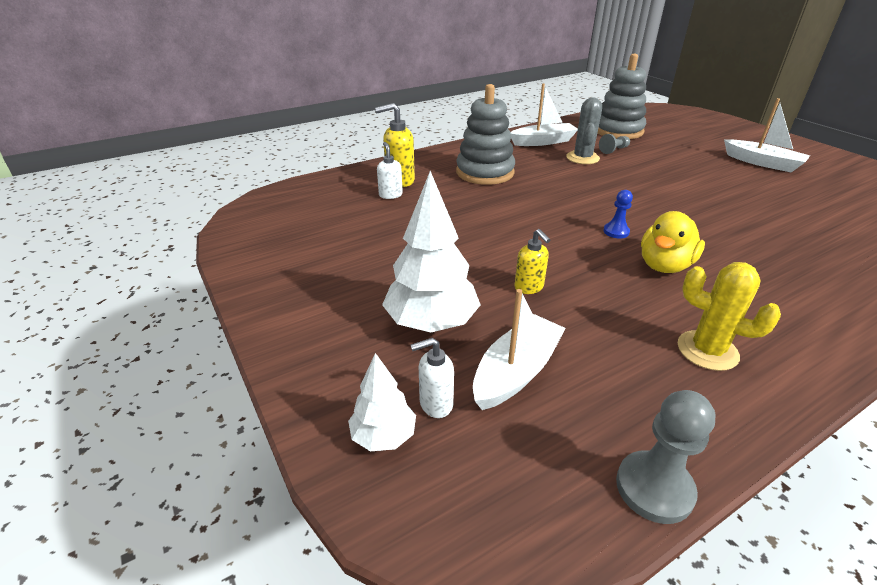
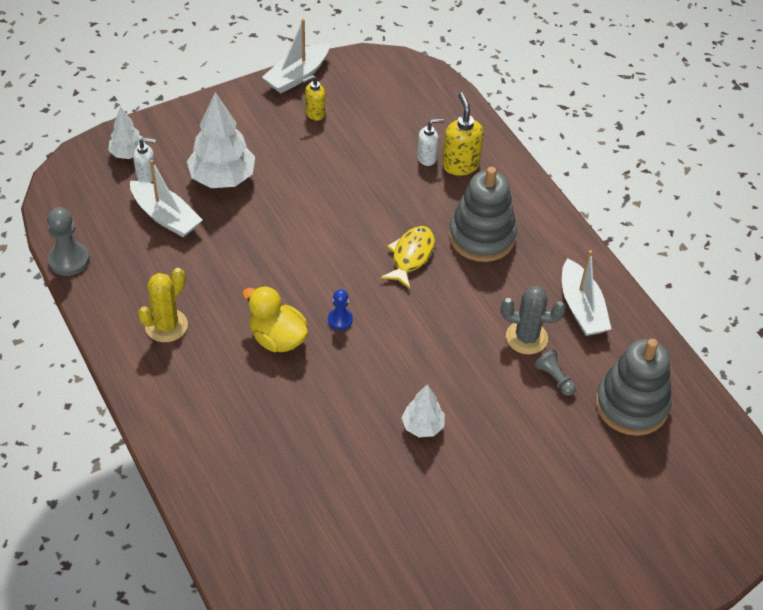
camera: 90 degrees right, 15 degrees up
(435, 404) = (147, 176): white soap dispenser -> white soap dispenser turned 105 degrees clockwise
(519, 200) = (411, 256): none -> yellow fish
(529, 287) = (257, 238): yellow soap dispenser -> yellow soap dispenser (314, 113)
(701, 193) = (422, 426): none -> white tree
(762, 163) = (514, 539): white boat -> white boat (297, 76)

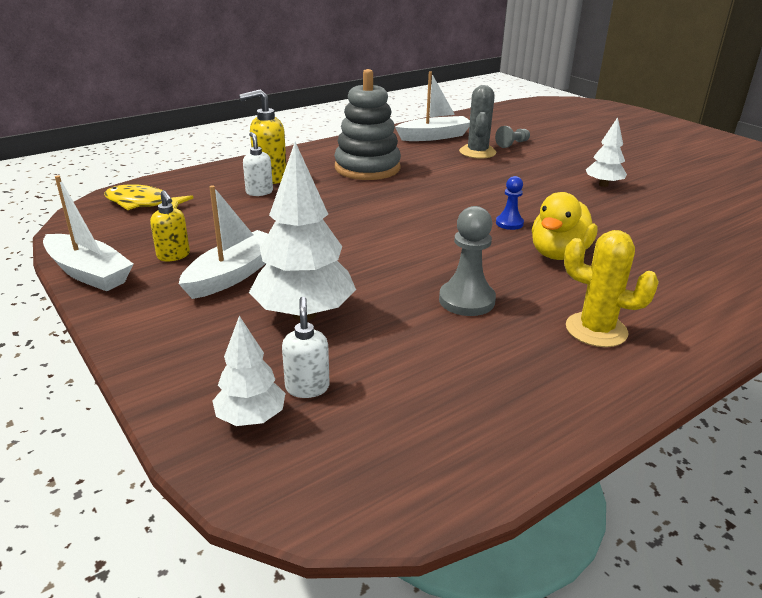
camera: 95 degrees left, 20 degrees down
(69, 260) = (531, 450): grey pawn -> grey pawn (466, 300)
(166, 216) = (395, 355): white boat -> white boat (233, 274)
(411, 256) = (404, 195): yellow fish -> yellow fish (142, 203)
(631, 405) = (518, 124): grey stacking toy -> none

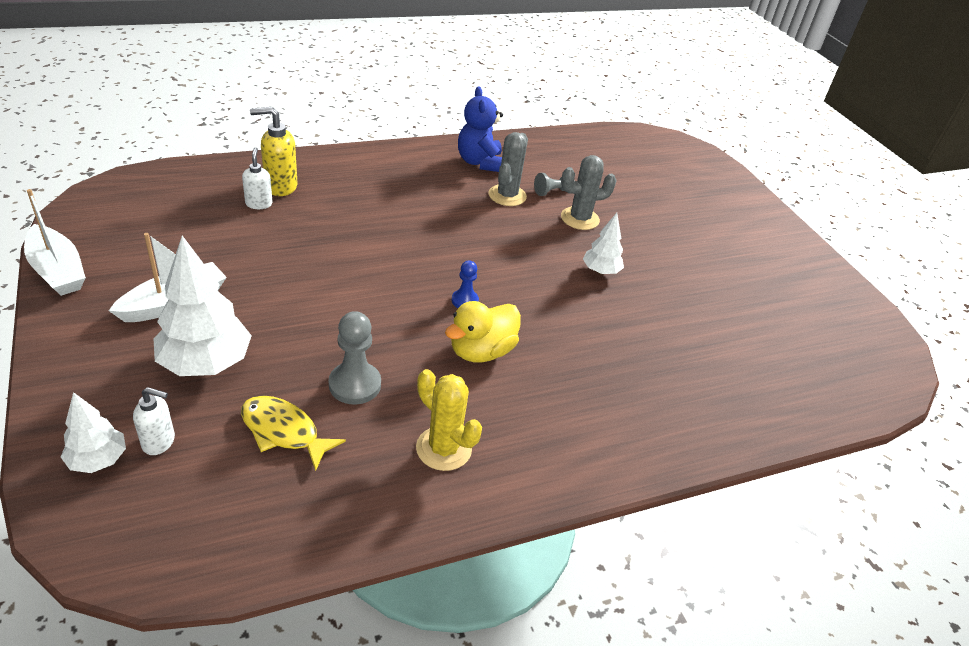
camera: 10 degrees right, 10 degrees up
(142, 203) = (147, 194): yellow fish -> yellow fish (284, 432)
(173, 256) = (137, 267): yellow soap dispenser -> none
(307, 387) = (159, 442): white soap dispenser -> white soap dispenser turned 90 degrees clockwise
(367, 168) = (381, 194): grey stacking toy -> none
(434, 136) = (480, 162): white boat -> blue teddy bear
(552, 156) = (579, 218): none -> grey cactus

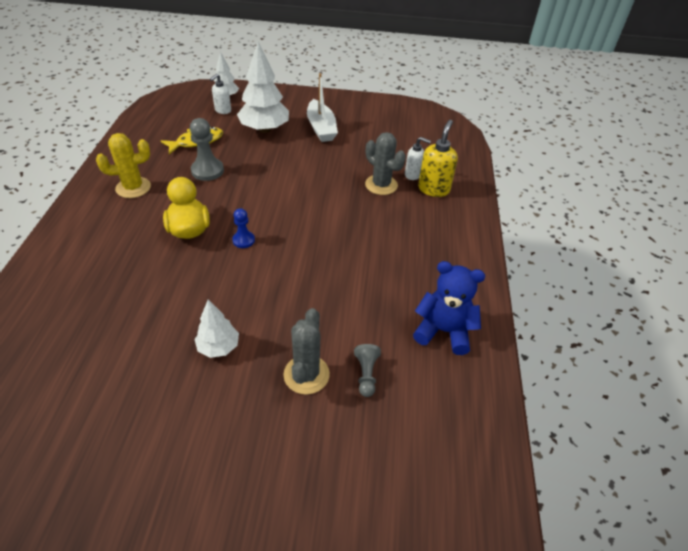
camera: 120 degrees right, 5 degrees up
(58, 271) = (370, 100): white boat -> none
(507, 195) = (372, 328): grey cactus -> grey cactus (381, 185)

